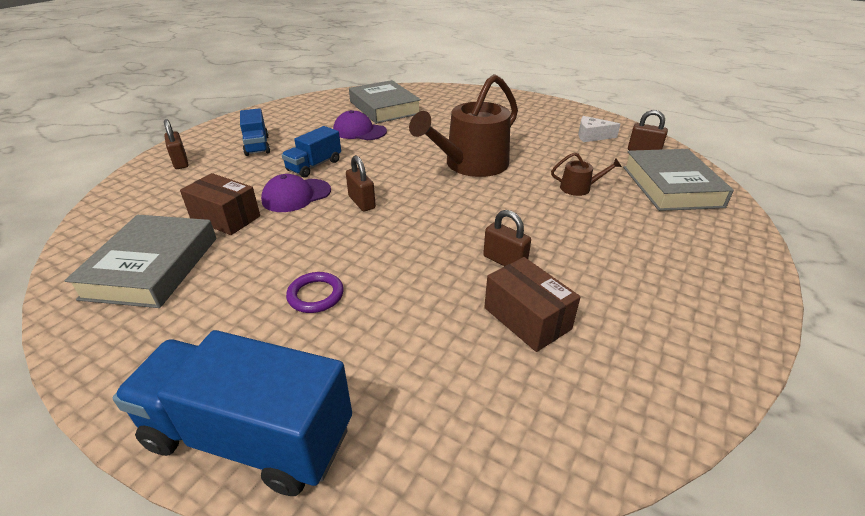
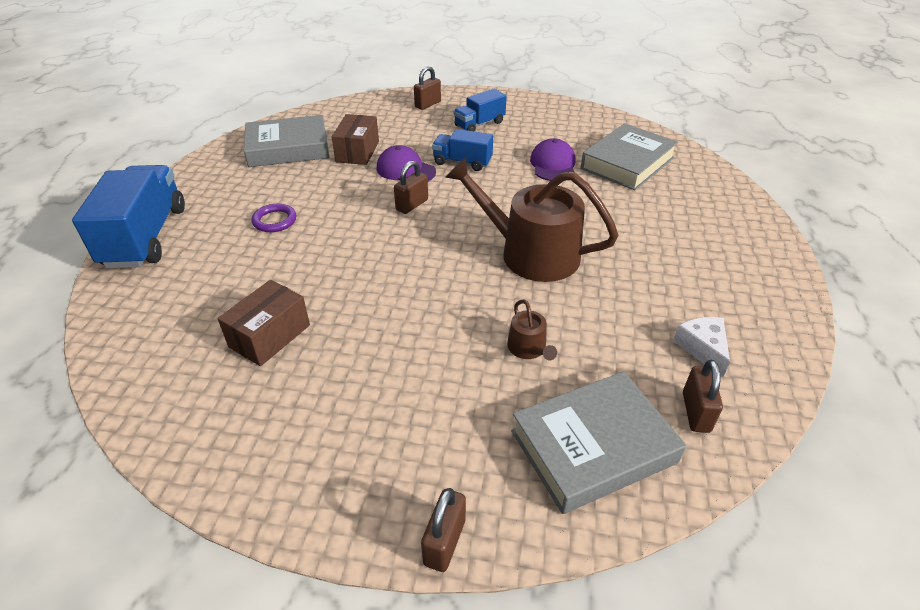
camera: 70 degrees right, 5 degrees up
(504, 261) = (350, 309): brown padlock -> brown padlock (444, 542)

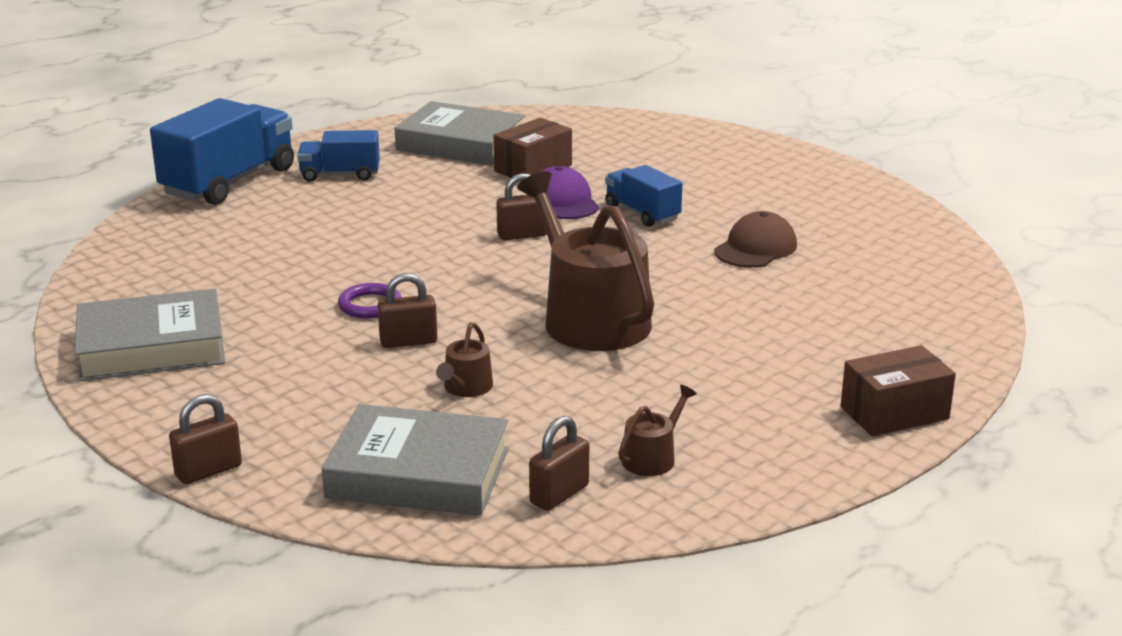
camera: 35 degrees right, 15 degrees down
(270, 336) = (244, 292): brown box -> brown box (894, 413)
(275, 221) = (361, 205): purple ring -> purple ring (370, 305)
(428, 104) = (690, 142): brown padlock -> brown padlock (408, 341)
(479, 124) = (725, 181): blue truck -> blue truck (340, 175)
(553, 164) = (755, 248): purple cap -> brown cap
(627, 163) = (862, 276): grey book -> grey book (152, 347)
(702, 348) = (652, 457): white cheese -> brown watering can

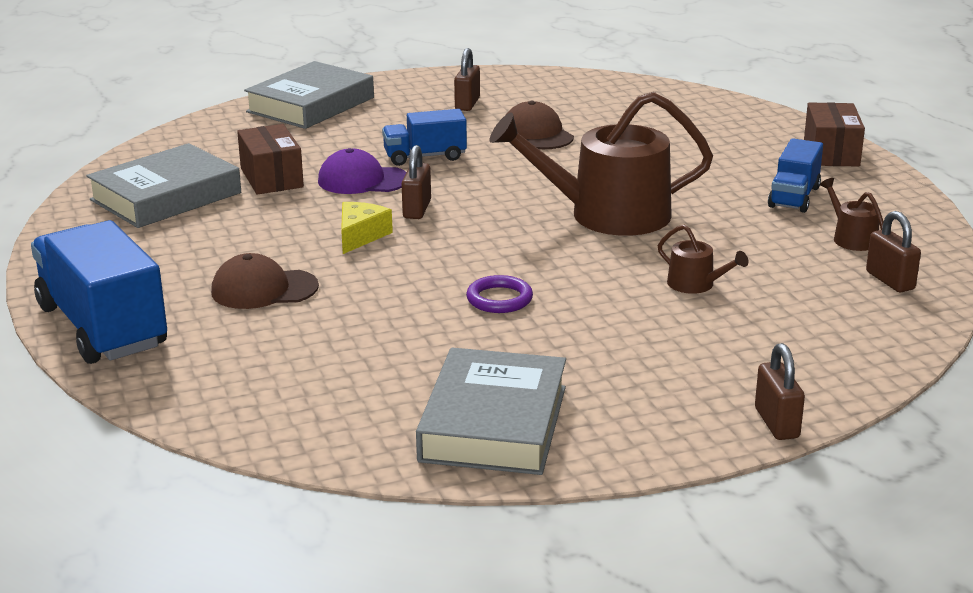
camera: 65 degrees left, 0 degrees up
(323, 216) = (264, 289): none -> brown cap
(340, 175) = (165, 265): blue truck -> blue truck (794, 197)
(408, 341) = (589, 294): brown padlock -> brown padlock (467, 104)
(418, 473) = (830, 328): grey book -> grey book (310, 105)
(448, 226) = (360, 236): none -> yellow cheese

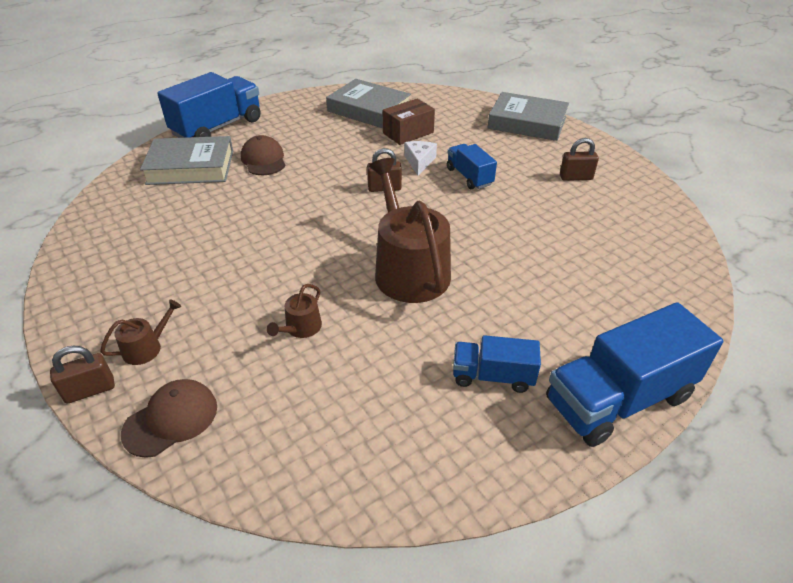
camera: 75 degrees right, 15 degrees up
(360, 236) = (339, 176): yellow cheese -> none
(362, 180) = (419, 162): purple cap -> white cheese
(494, 423) = (108, 262): grey book -> grey book (191, 167)
(499, 299) = (263, 240): purple ring -> none
(536, 134) = (540, 216): brown cap -> brown cap (171, 419)
(831, 153) = (618, 399): brown box -> blue truck
(851, 238) = (416, 424): brown watering can -> brown watering can (147, 347)
(890, 280) = (333, 457): brown padlock -> none

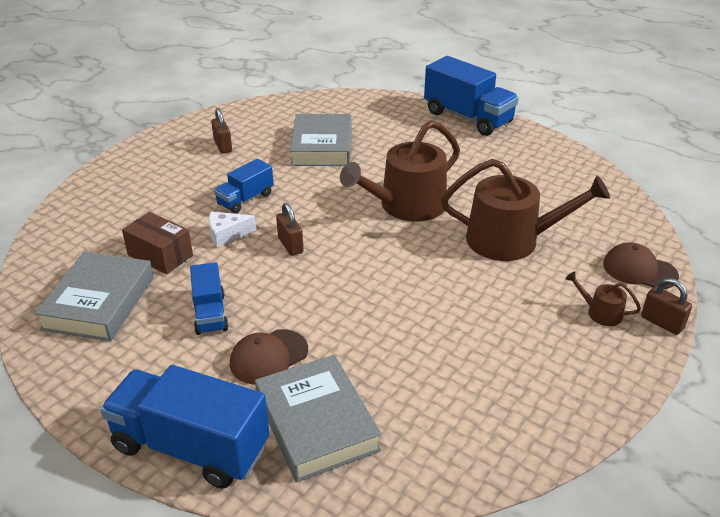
camera: 110 degrees left, 5 degrees down
(300, 328) = (512, 240): brown watering can -> brown watering can, size x2.33
(492, 376) = (486, 156): blue truck -> blue truck (210, 313)
(527, 122) = (115, 181): grey book -> grey book (322, 146)

